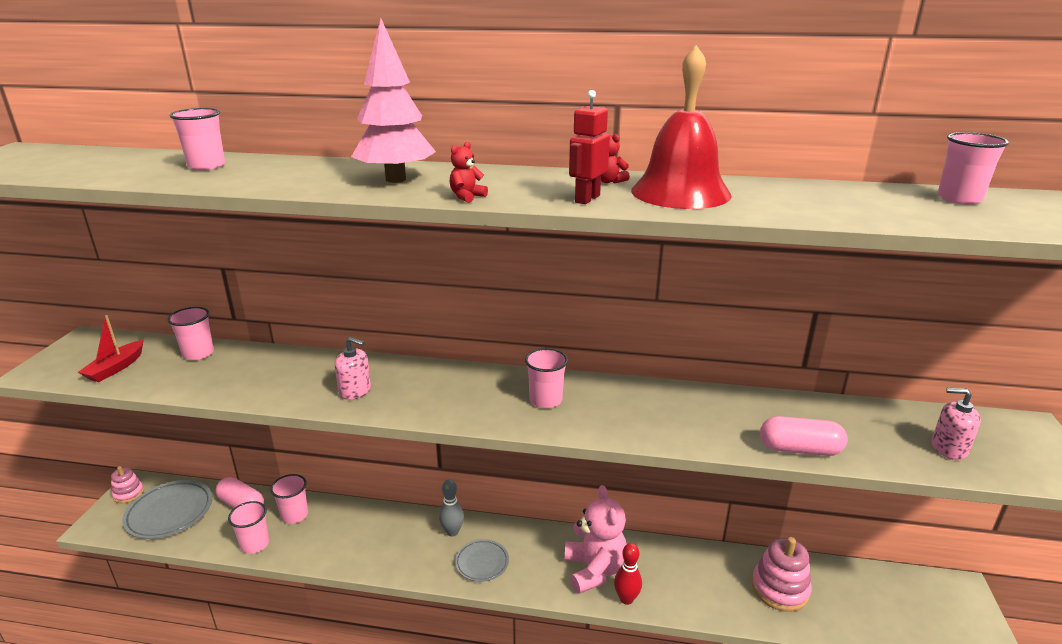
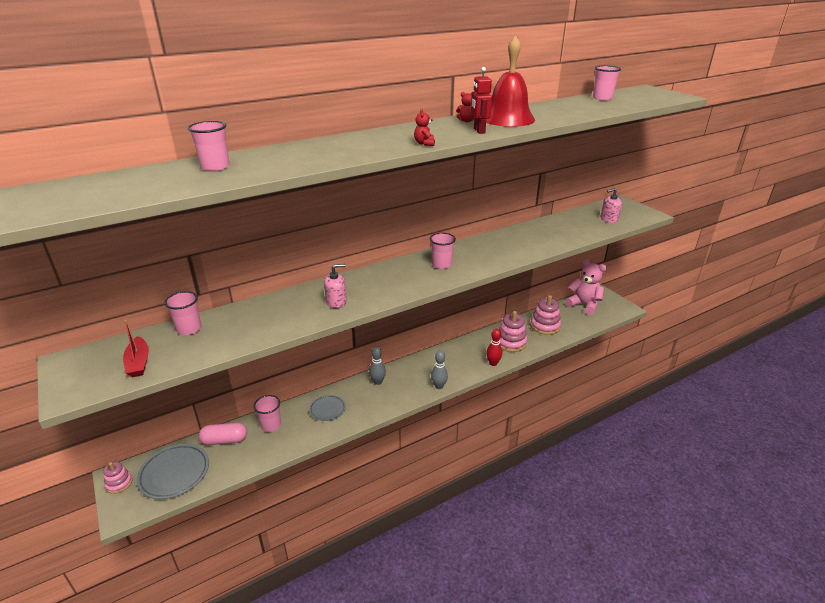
camera: 40 degrees left, 5 degrees up
(255, 544) = (266, 452): pink cup -> none
(395, 179) = (362, 145): pink tree -> none
(482, 562) = (411, 386): grey plate -> grey plate (327, 409)
(514, 585) = (439, 386): none -> grey bowling pin
(594, 570) = (466, 360): pink teddy bear -> pink teddy bear (584, 305)
(691, 583) = (511, 342): none -> pink stacking toy
(799, 449) = (566, 240): pink capsule -> none

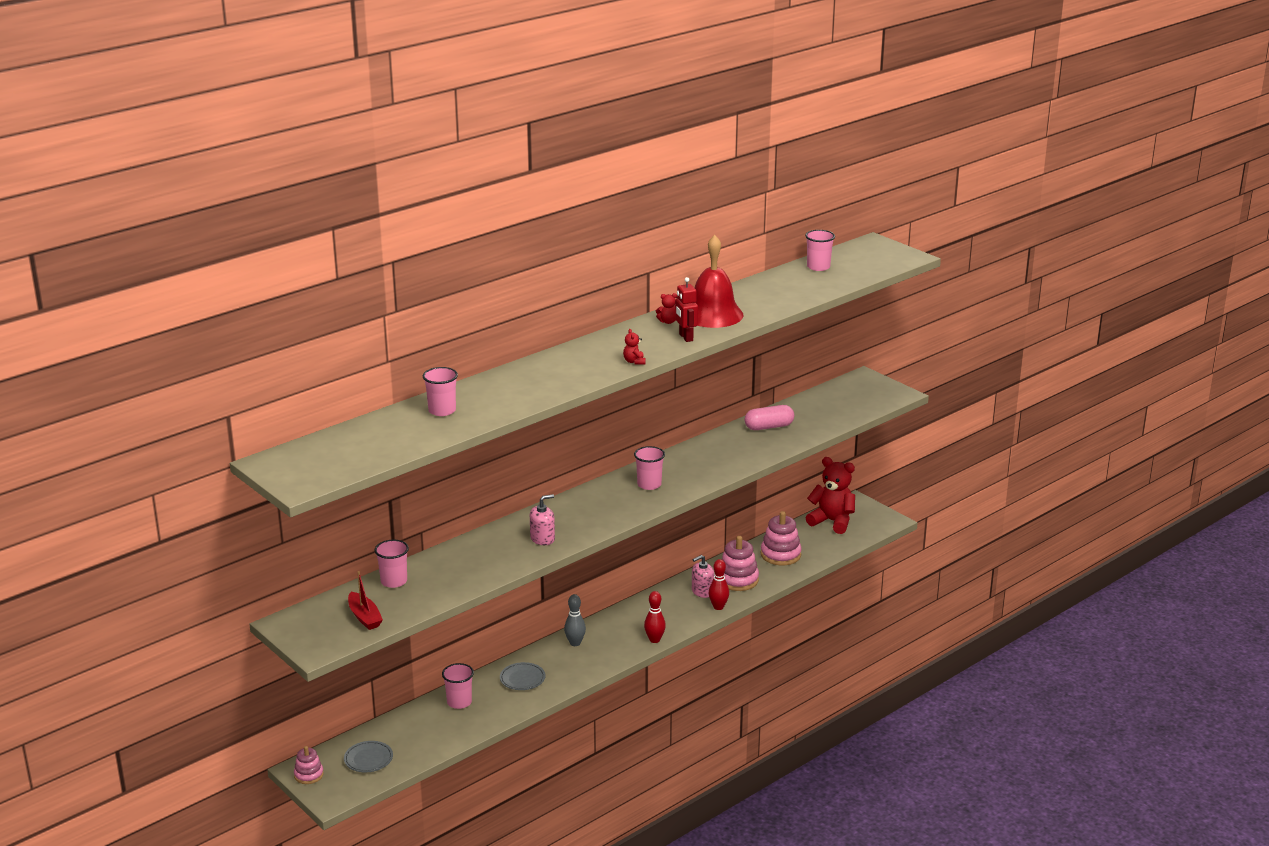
camera: 10 degrees left, 5 degrees down
(174, 473) = (368, 759): grey plate -> grey plate, size x0.61
(224, 440) = (410, 723): pink capsule -> pink capsule (769, 427)
(439, 386) = (654, 640): grey bowling pin -> red bowling pin
(584, 305) = (832, 521): pink teddy bear -> red teddy bear
(608, 219) = (846, 406): pink soap dispenser -> pink soap dispenser (702, 591)

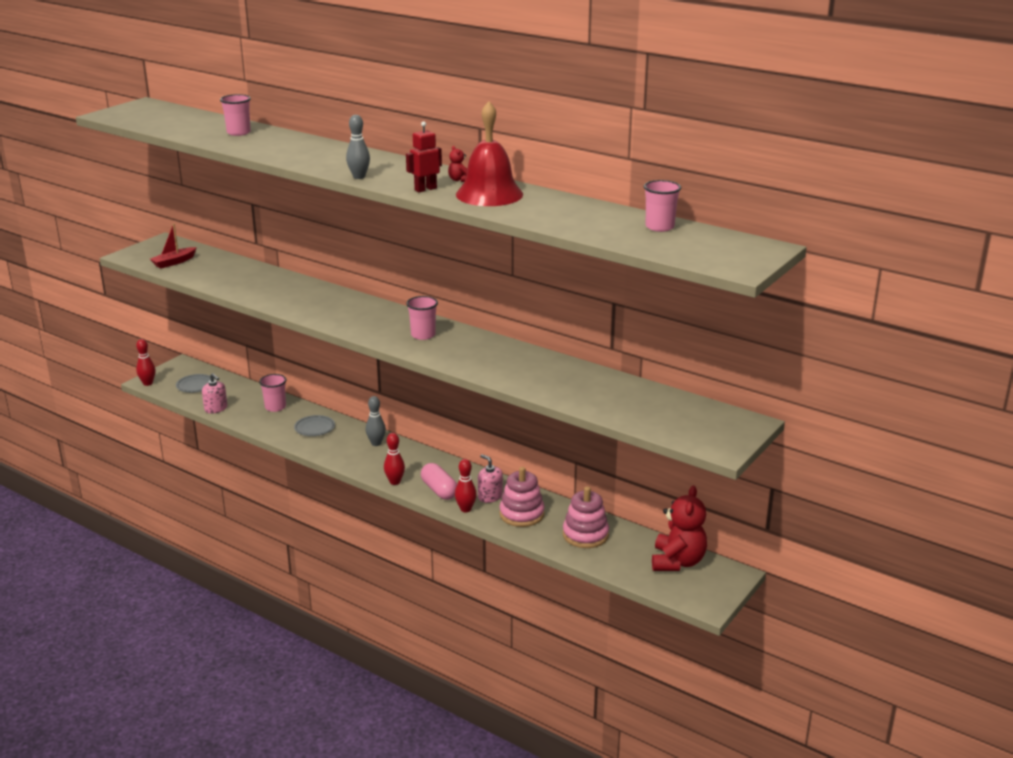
camera: 75 degrees right, 0 degrees up
(309, 775) = (175, 368): pink stacking toy -> none
(337, 798) = (148, 383): none -> red bowling pin
(394, 581) = (227, 263): pink cup -> none
(542, 538) = (307, 304): pink soap dispenser -> pink soap dispenser (216, 408)
(634, 362) = (359, 177): red teddy bear -> grey bowling pin
(769, 427) = (580, 379): pink capsule -> pink capsule (439, 490)

